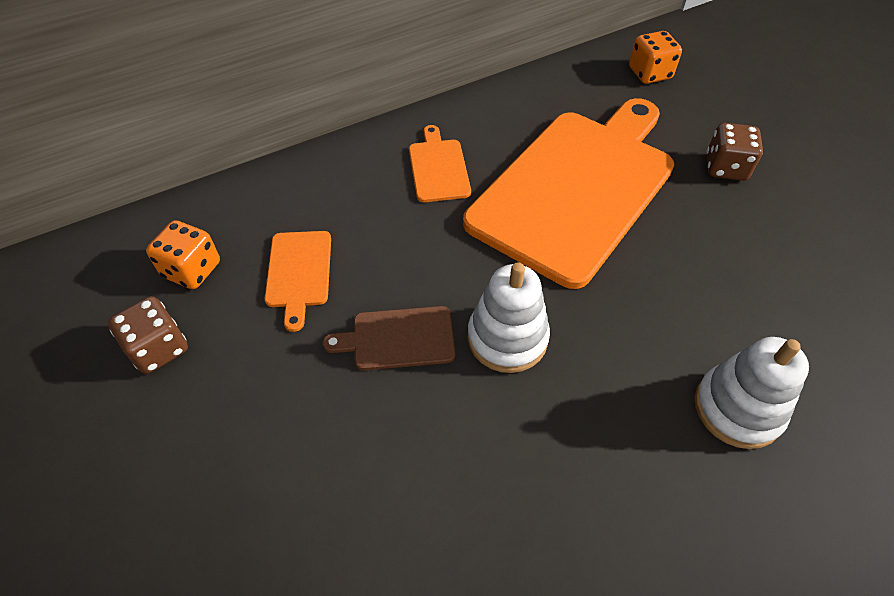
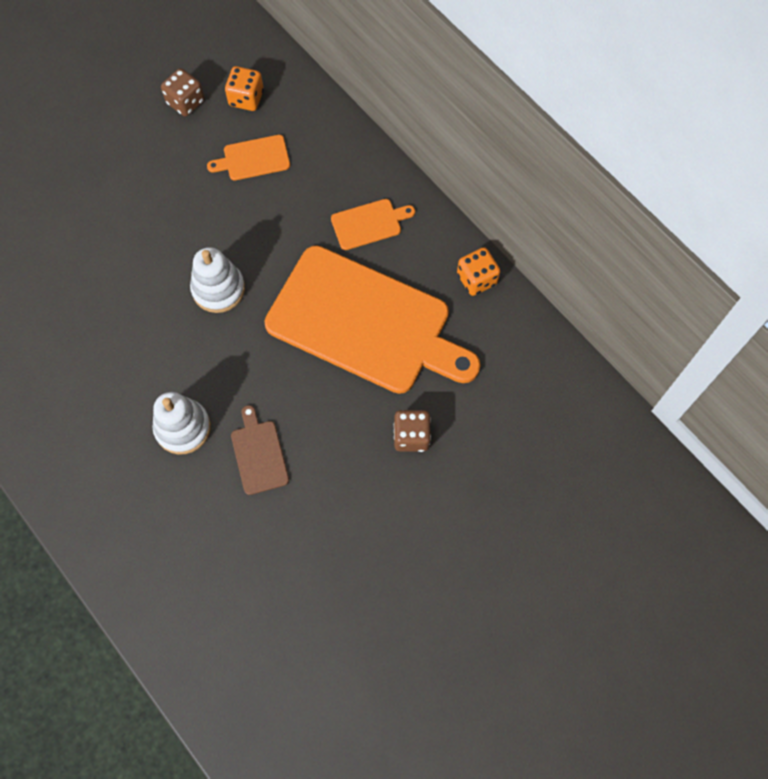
camera: 80 degrees right, 15 degrees up
(398, 339) = (209, 226): brown cutting board -> brown cutting board (259, 454)
(649, 73) = (530, 377): orange dice -> orange dice (476, 279)

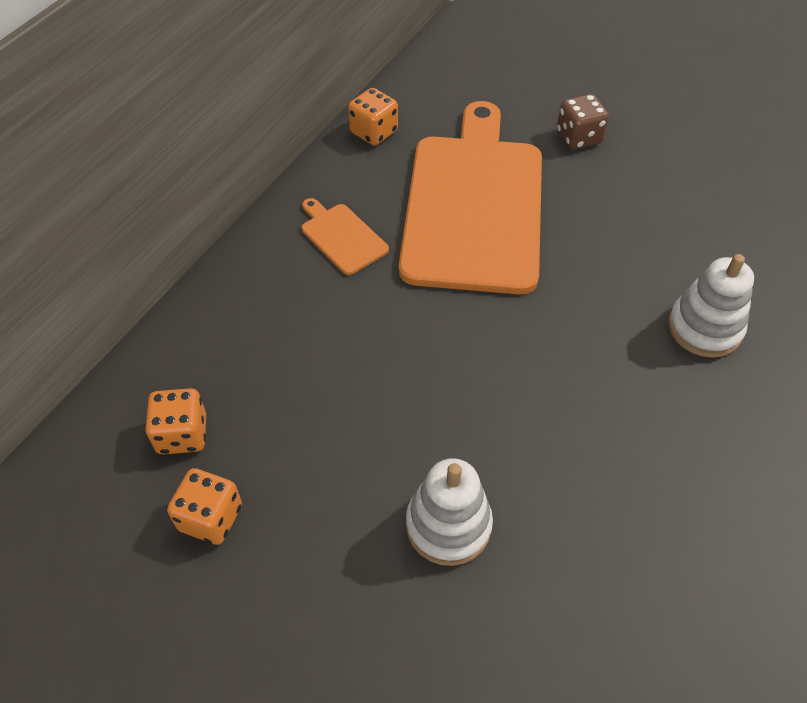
camera: 110 degrees left, 15 degrees down
(186, 102) = (210, 518): brown dice -> orange dice
(218, 289) = (506, 357): white stacking toy -> white stacking toy (448, 525)
(253, 158) = (288, 388): orange cutting board -> none
(259, 454) = (683, 248): brown cutting board -> none

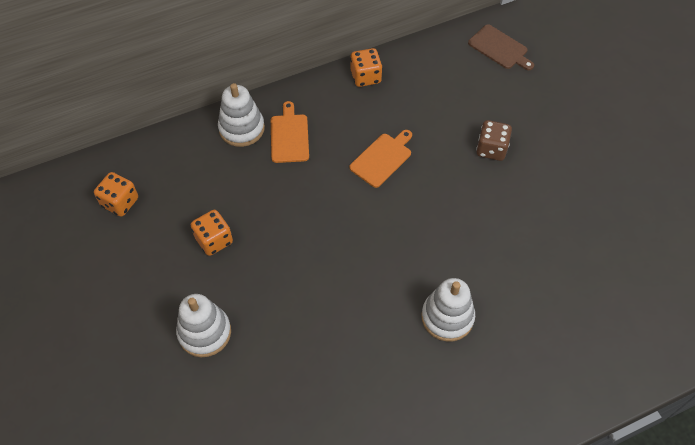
camera: 35 degrees right, 5 degrees up
(210, 518) = (100, 254): orange dice -> orange dice (214, 240)
(273, 258) = (241, 128): none -> white stacking toy
(473, 205) = (382, 158): orange cutting board -> orange cutting board, size x0.40
(491, 40) = (500, 48): none -> brown cutting board

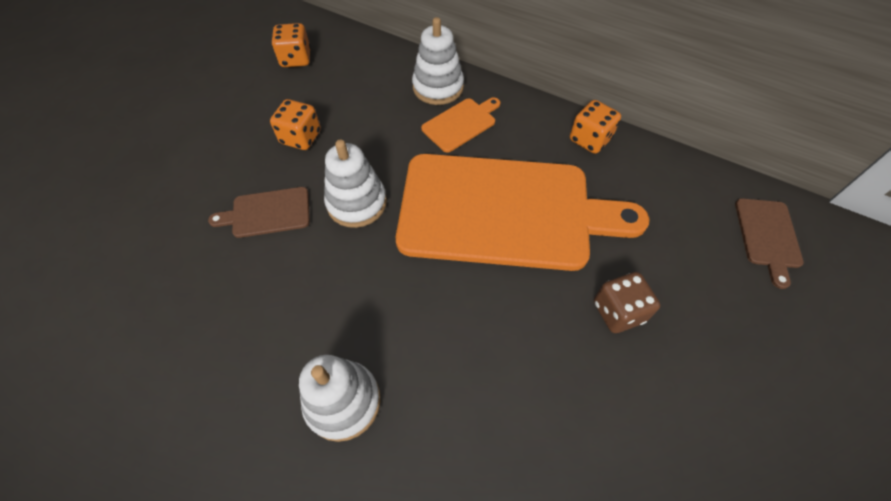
camera: 55 degrees right, 0 degrees up
(204, 332) = (195, 187): white stacking toy -> white stacking toy (357, 203)
(270, 295) = (267, 213): none -> brown cutting board
(382, 158) = (504, 211): orange cutting board -> orange cutting board, size x2.48

